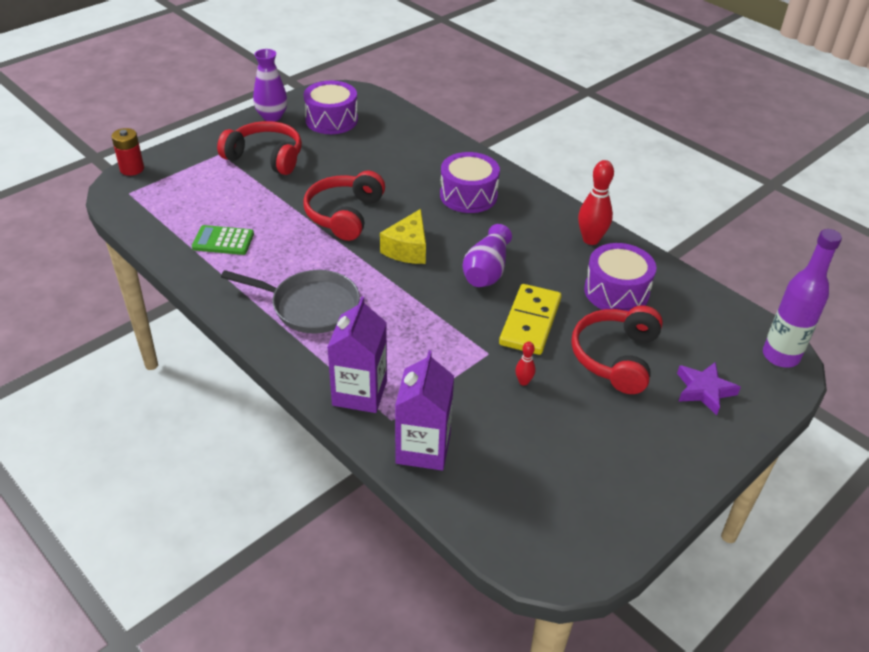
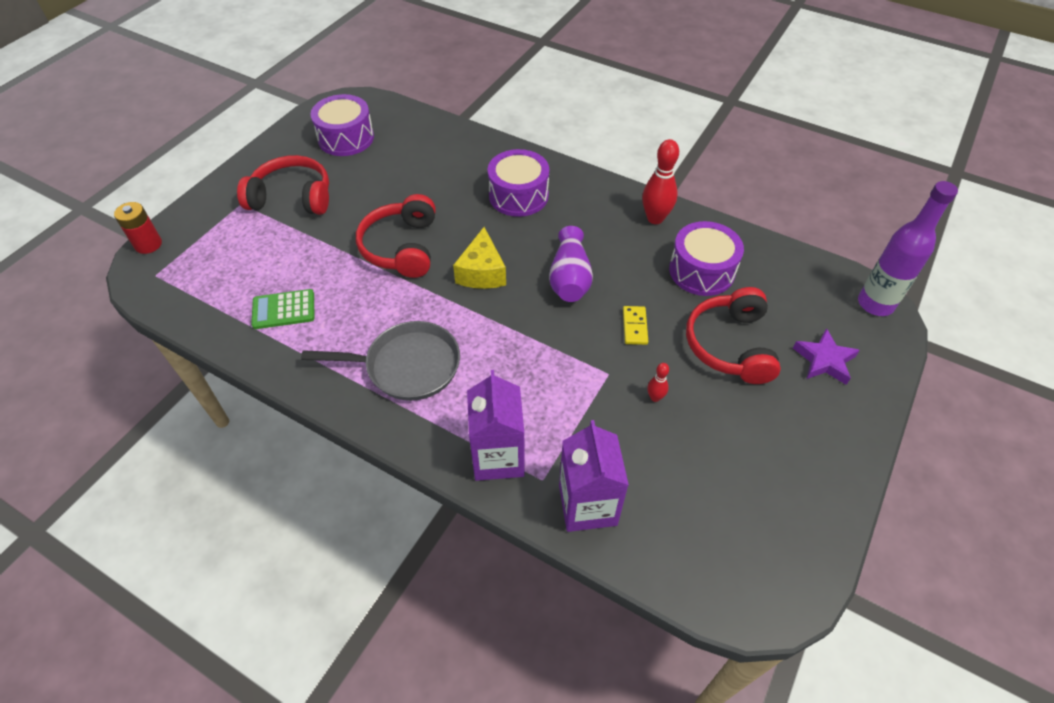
camera: 15 degrees left, 10 degrees up
(272, 116) = (281, 147): purple vase -> none
(530, 322) = (635, 326): yellow domino -> yellow domino, size x0.51

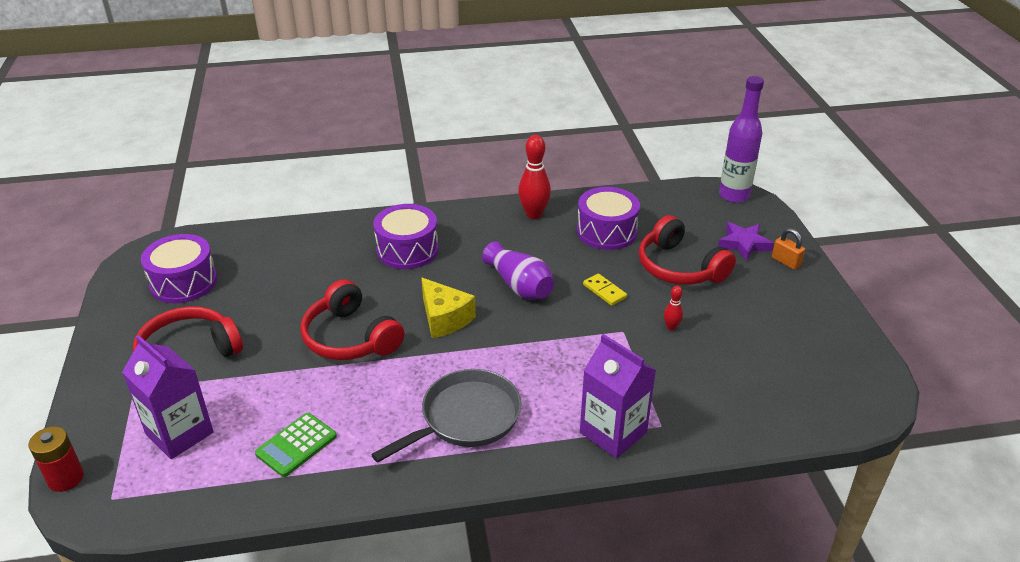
camera: 40 degrees left, 15 degrees down
(587, 505) = (709, 420): purple carton -> purple carton (179, 433)
(848, 405) = (786, 262): none -> orange padlock

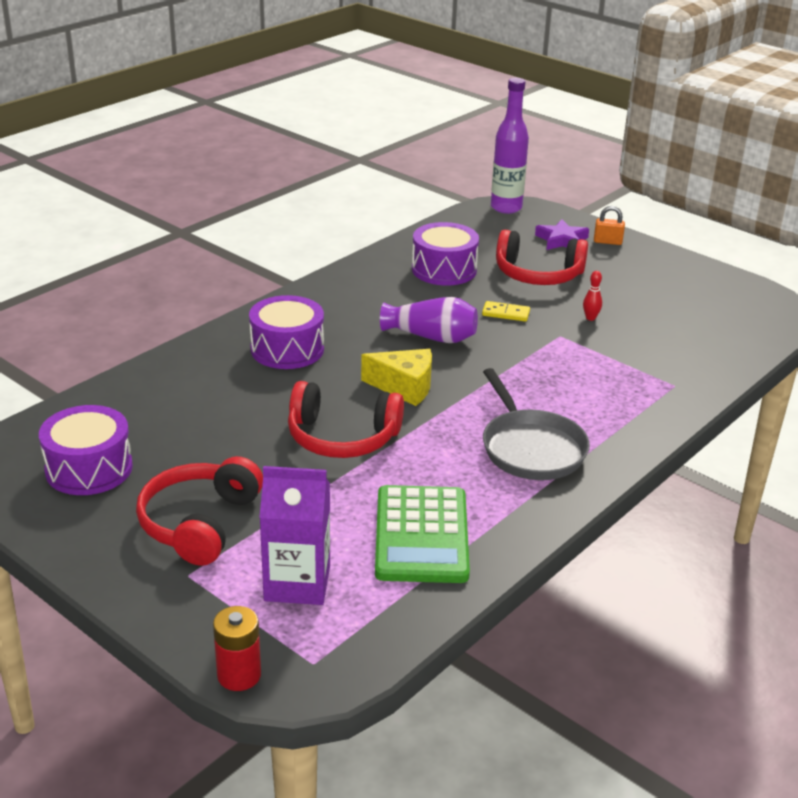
camera: 40 degrees left, 5 degrees down
(296, 445) = (421, 535): green calculator -> green calculator, size x1.70
(465, 418) = (531, 448): grey pan -> grey pan turned 150 degrees clockwise
(534, 214) = (362, 278): red bowling pin -> none
(613, 432) = (650, 405): purple carton -> none

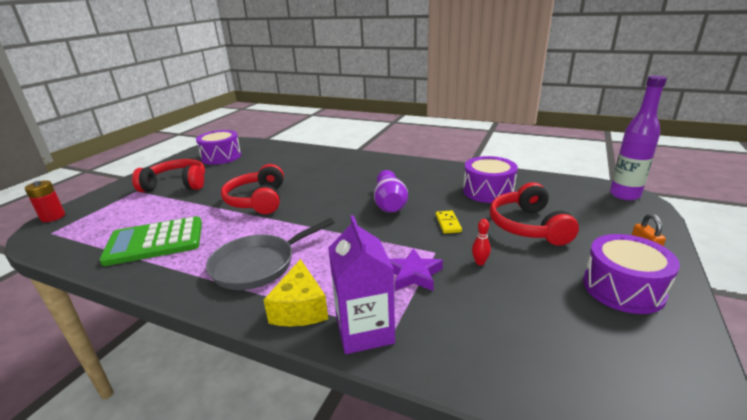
camera: 75 degrees right, 5 degrees down
(287, 349) = (344, 170): purple drum -> purple drum (623, 288)
(297, 583) = (120, 216): purple carton -> purple carton (364, 331)
(404, 387) = (321, 207): yellow cheese -> yellow cheese (300, 308)
(561, 240) = (607, 227): purple star -> purple star (413, 274)

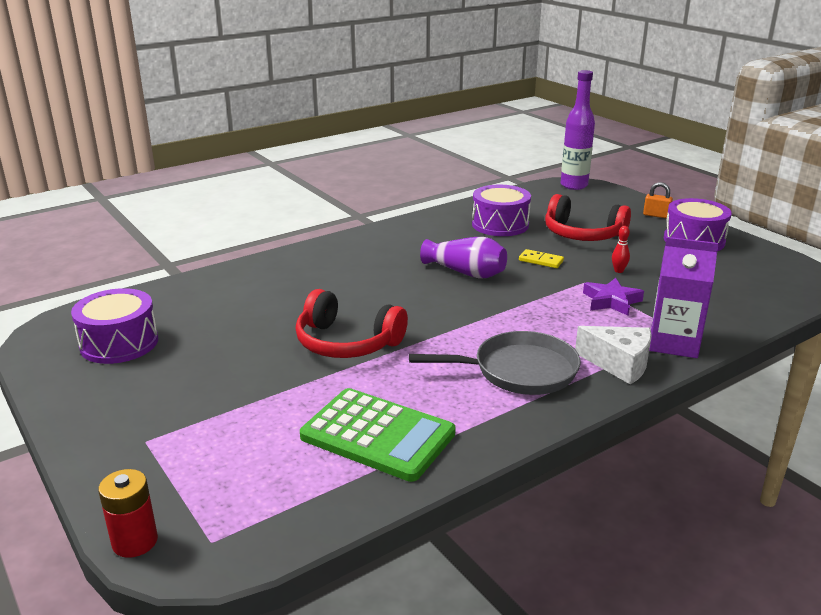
camera: 60 degrees left, 0 degrees up
(155, 242) = (378, 435): green calculator -> green calculator turned 75 degrees counterclockwise
(177, 184) = (182, 398): red headphones -> none
(259, 265) = (518, 371): grey pan -> grey pan turned 90 degrees counterclockwise
(300, 308) = (619, 364): yellow cheese -> white cheese

